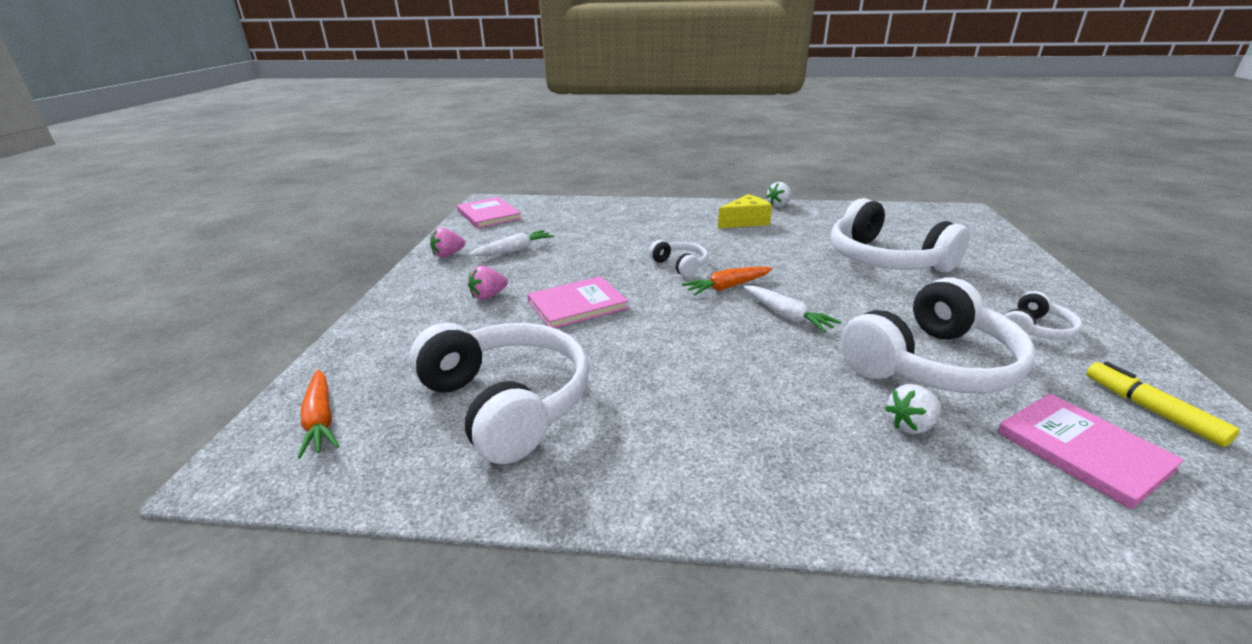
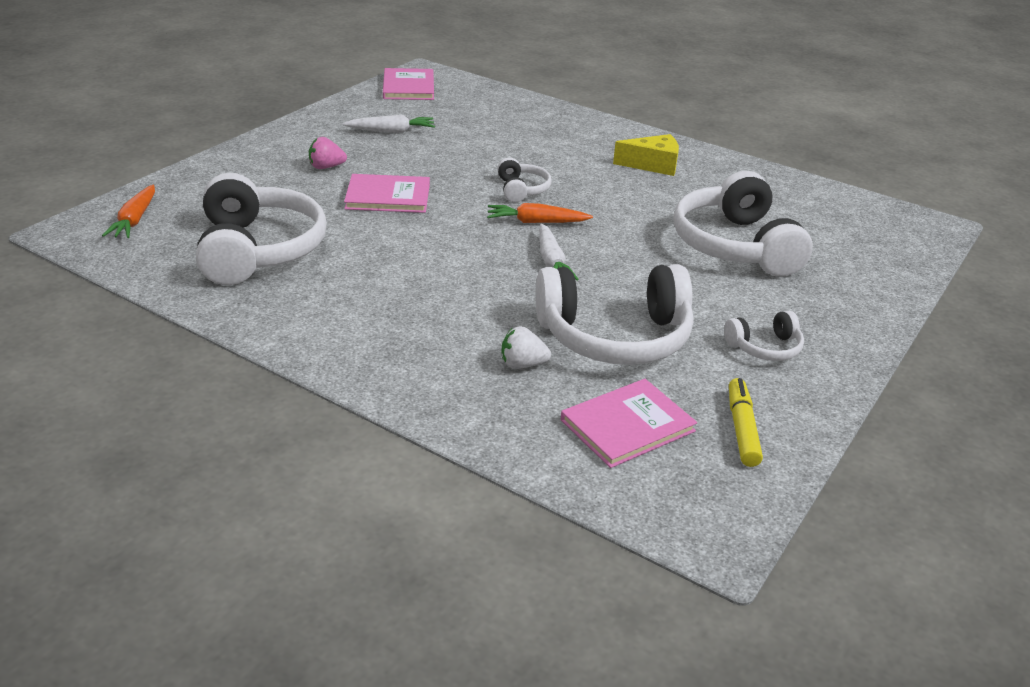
camera: 25 degrees right, 5 degrees up
(448, 255) = (332, 119): pink strawberry -> none
(779, 205) = (720, 157): white strawberry -> none
(1083, 450) = (627, 425): pink book -> pink book turned 60 degrees clockwise

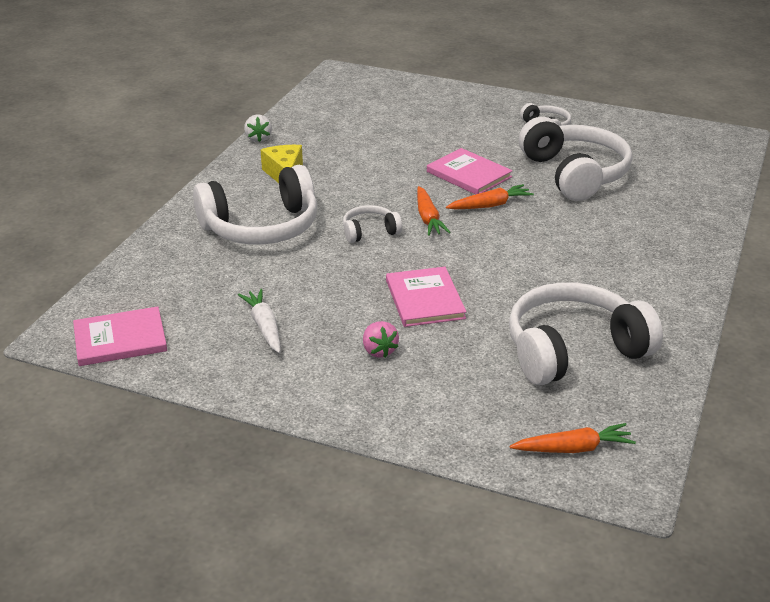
camera: 100 degrees left, 0 degrees up
(522, 364) = (635, 202): white strawberry -> white strawberry (258, 138)
(551, 261) = (490, 205): white carrot -> orange carrot
(627, 425) = (666, 164): pink book -> pink book (468, 174)
(735, 246) = (415, 138): white headphones -> white headphones (261, 227)
(742, 429) = (637, 132): yellow marker -> none

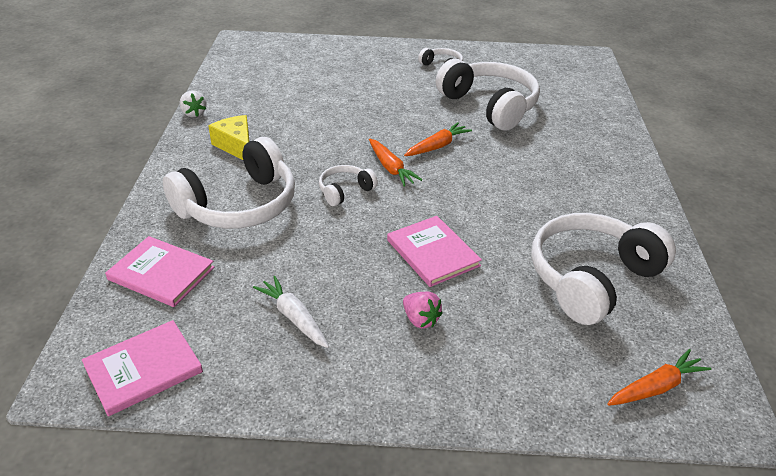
camera: 20 degrees left, 5 degrees up
(468, 174) = (403, 120): pink book -> pink book (161, 273)

